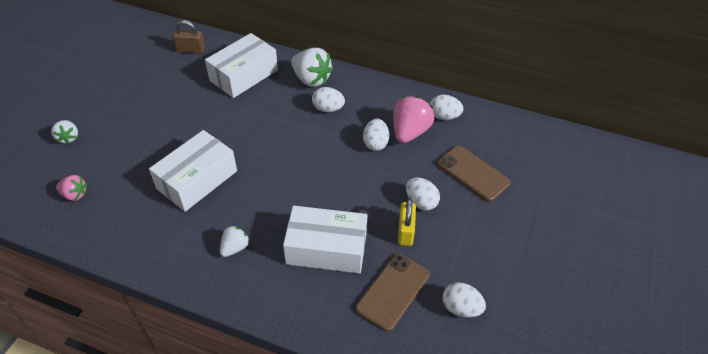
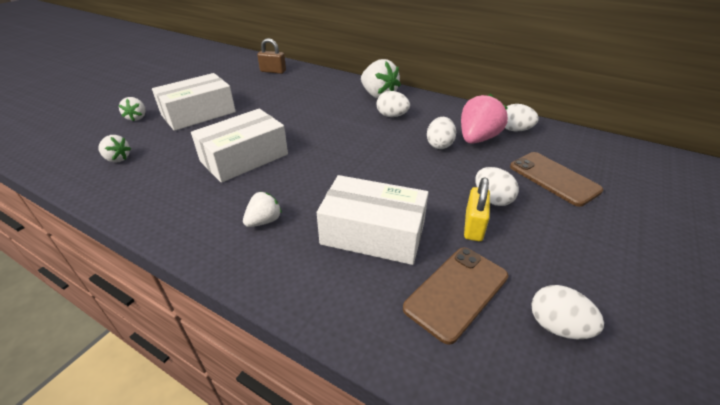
camera: 10 degrees right, 10 degrees down
(74, 195) = (117, 159): pink strawberry -> white strawberry
(244, 75) = (315, 89): white box -> white box (198, 113)

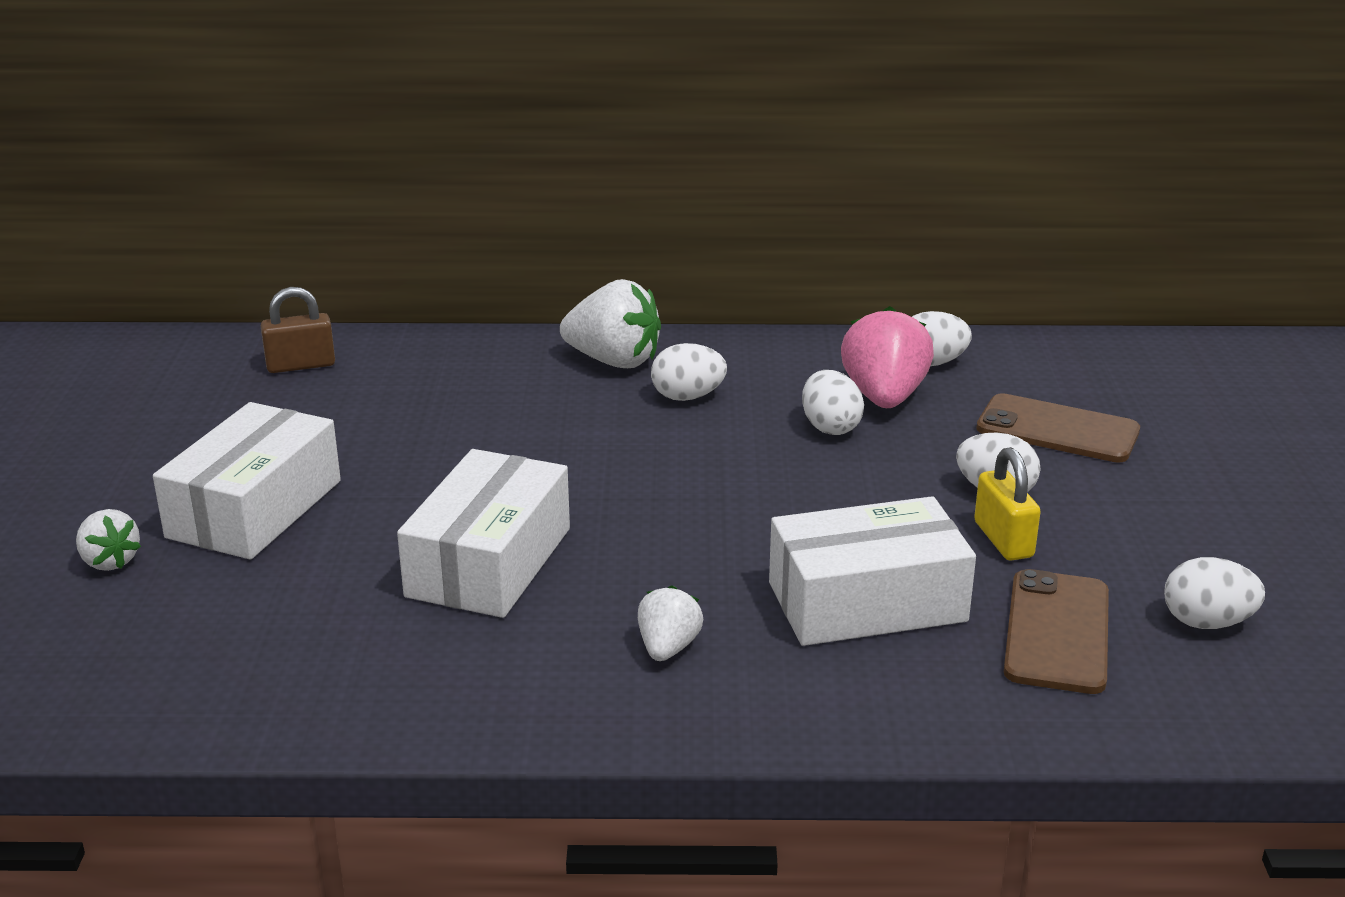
camera: 30 degrees left, 10 degrees down
(117, 159) = (205, 652): white strawberry -> none

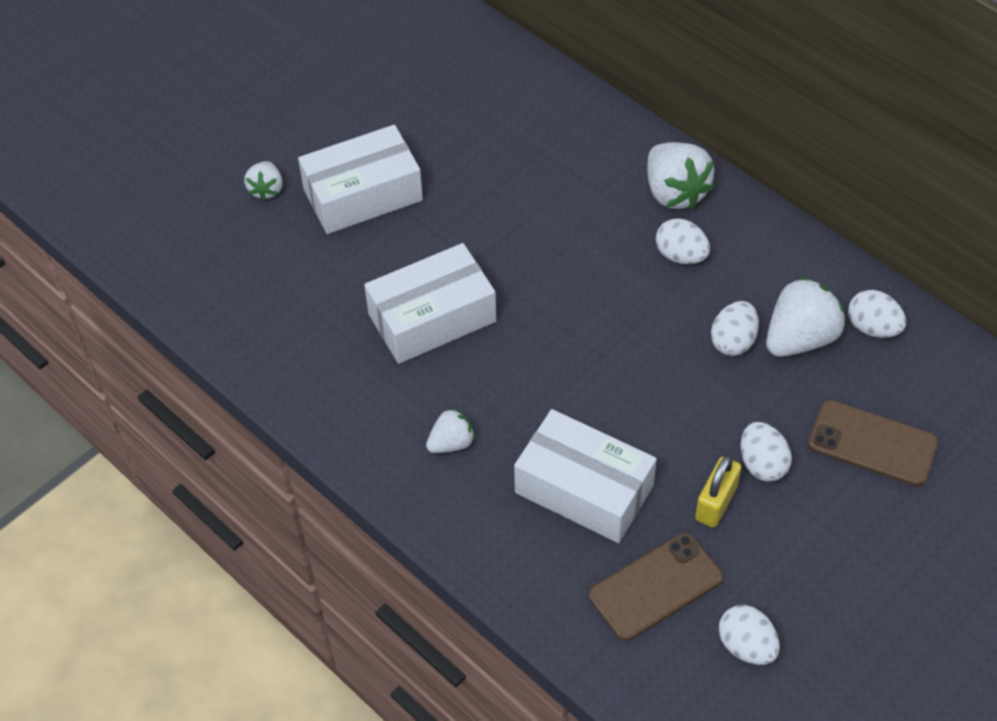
camera: 45 degrees right, 25 degrees up
(301, 365) = (496, 80): brown padlock -> none
(884, 397) = (800, 338): pink strawberry -> white strawberry
(1057, 430) = (872, 443): brown phone -> brown phone turned 45 degrees counterclockwise

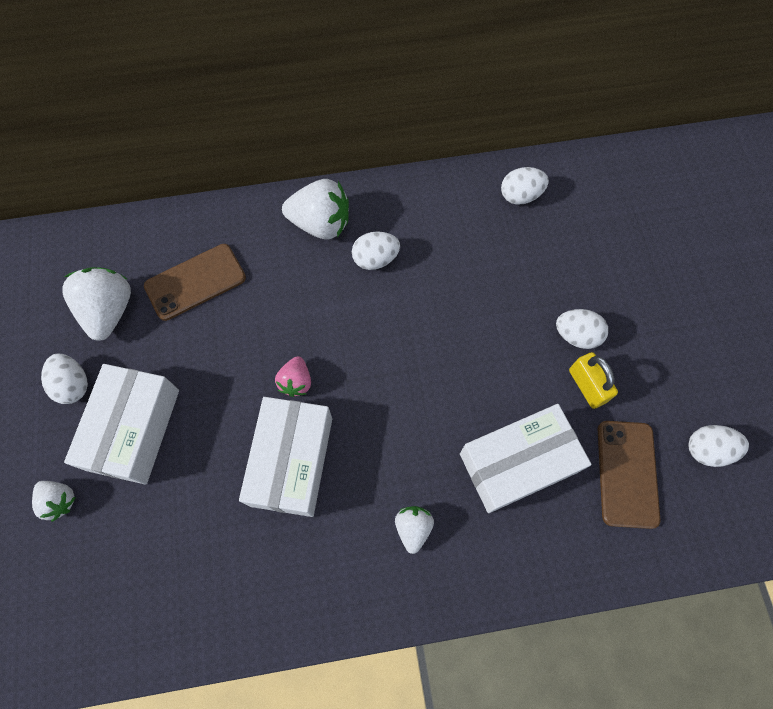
camera: 55 degrees left, 15 degrees up
(505, 275) = (296, 382): none -> pink strawberry
(733, 341) = (469, 280): white egg -> white egg (73, 384)
(800, 338) = (497, 241): white strawberry -> white strawberry (109, 311)
(872, 443) = (605, 261): brown phone -> brown phone (195, 282)

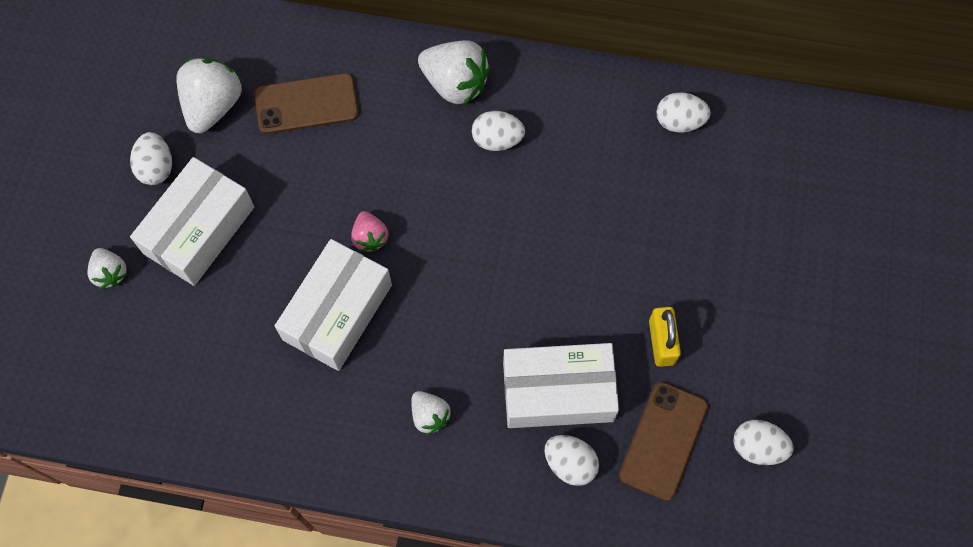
camera: 20 degrees right, 0 degrees up
(296, 382) = (370, 238): pink strawberry -> pink strawberry turned 45 degrees counterclockwise
(413, 528) = (430, 415): white strawberry -> white strawberry turned 120 degrees clockwise
(576, 335) = (673, 288): white egg -> white egg (570, 463)

